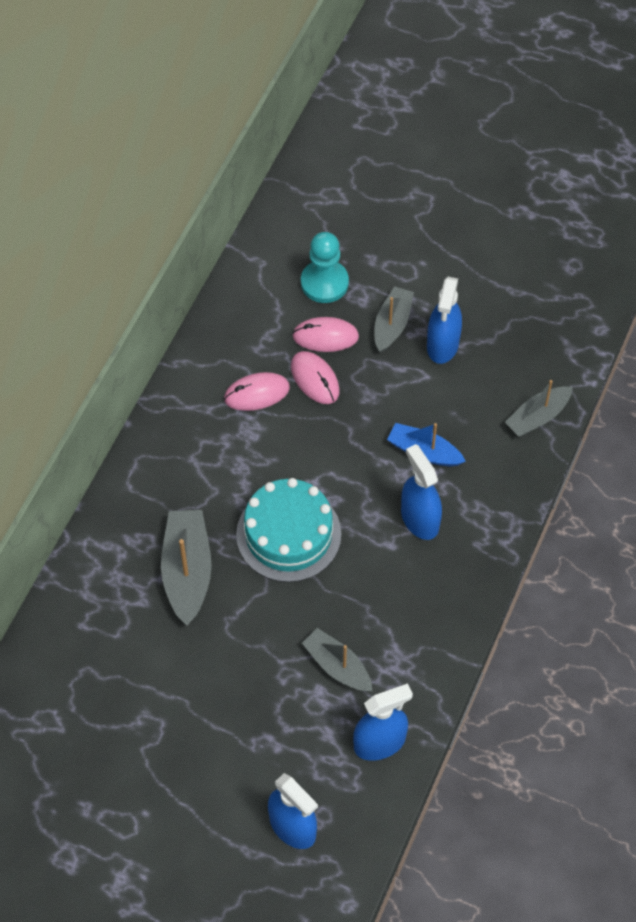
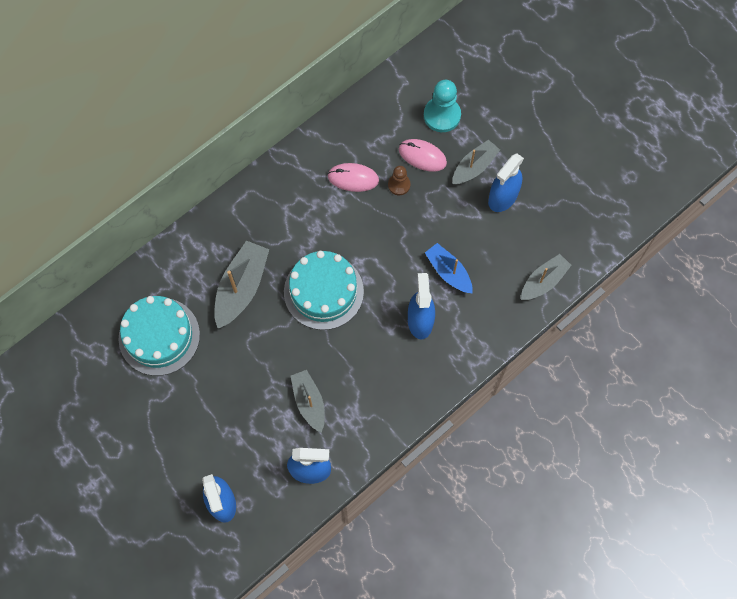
camera: 25 degrees right, 10 degrees up
(114, 669) = (159, 336): none -> turquoise cake
(315, 379) = (399, 185): pink mouse -> brown pawn
(537, 417) = (543, 281): grey boat -> grey boat turned 150 degrees clockwise

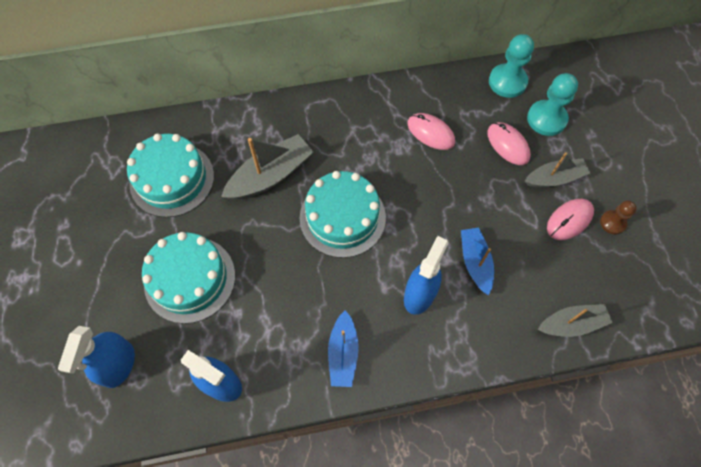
camera: 30 degrees right, 5 degrees down
(232, 408) = (190, 279): none -> turquoise cake
(309, 402) = (263, 313): grey boat -> none
(388, 397) = (343, 353): none -> blue boat
(392, 96) = (507, 82): none -> turquoise pawn
(399, 185) = (471, 159): brown pawn -> brown pawn (612, 223)
(503, 197) = (569, 220): blue spray bottle -> pink mouse

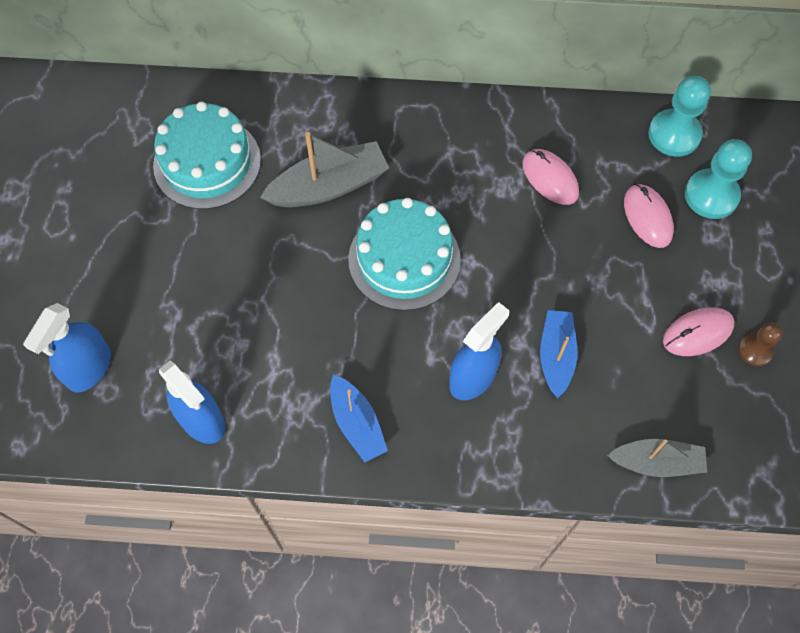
camera: 15 degrees right, 0 degrees up
(190, 279) = (197, 289): turquoise cake -> none
(343, 353) = (357, 423): blue boat -> blue boat turned 45 degrees counterclockwise
(554, 178) = (696, 275): grey boat -> none

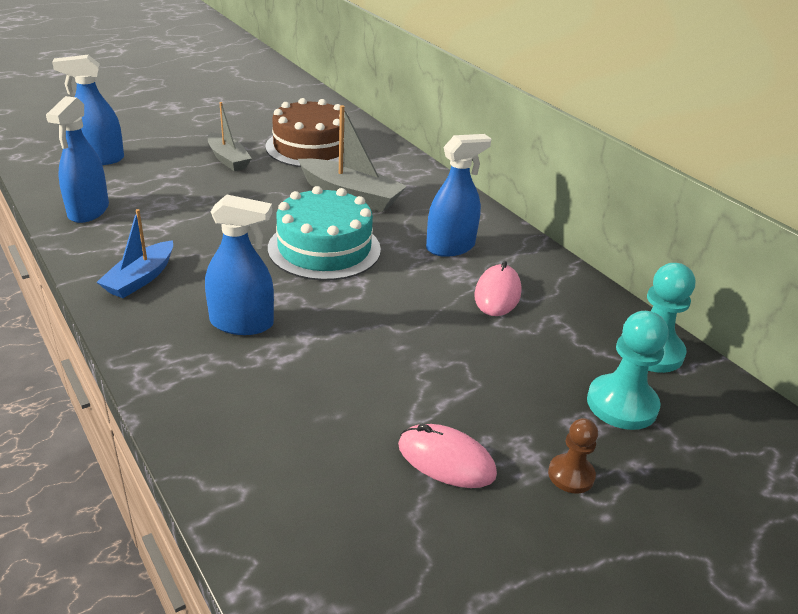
camera: 50 degrees right, 30 degrees down
(207, 162) = (311, 147): turquoise cake -> brown cake
(465, 165) = (450, 247): none -> blue spray bottle
(556, 356) = (314, 365): blue boat -> none
(647, 217) = (537, 368): pink mouse -> none
(656, 462) = (249, 490): grey boat -> grey boat (228, 159)
(755, 350) = (476, 521): brown pawn -> brown pawn (571, 475)

